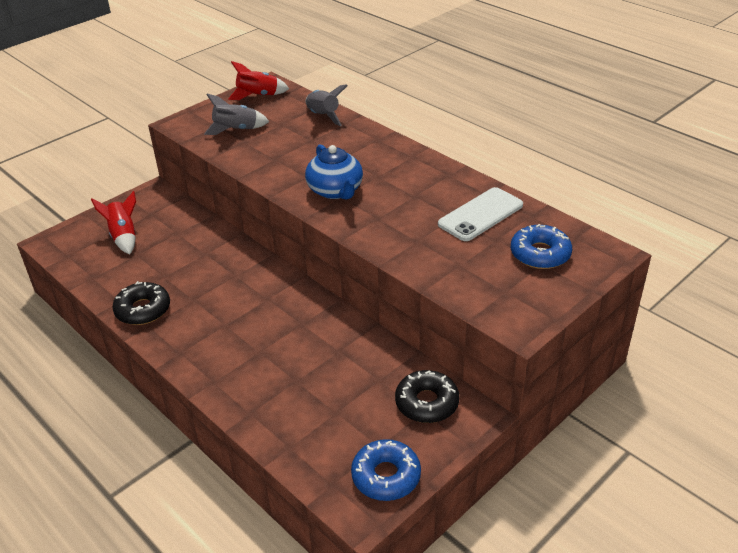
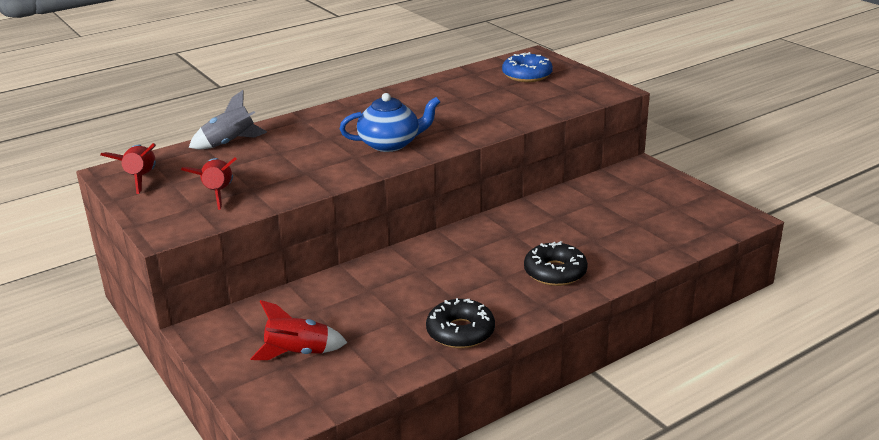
camera: 80 degrees left, 10 degrees down
(236, 130) = (218, 193): grey rocket -> red rocket
(386, 476) = (706, 206): blue donut -> none
(426, 403) = (627, 184): black donut -> black donut (555, 272)
(481, 215) = (463, 89): white phone -> none

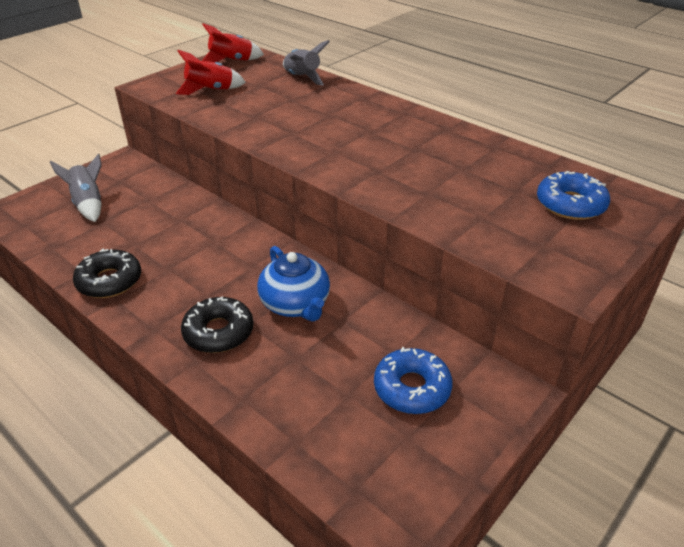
camera: 75 degrees right, 10 degrees up
(298, 353) = (89, 204): red rocket -> grey rocket
(390, 144) = (326, 145): blue teapot -> blue teapot (295, 304)
(632, 199) = (412, 388): none -> blue donut

